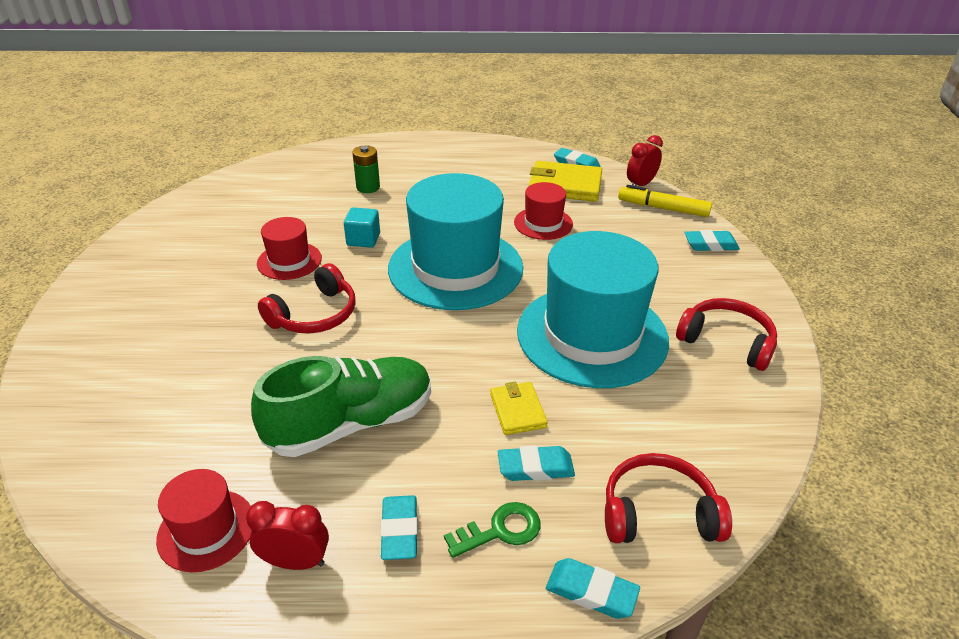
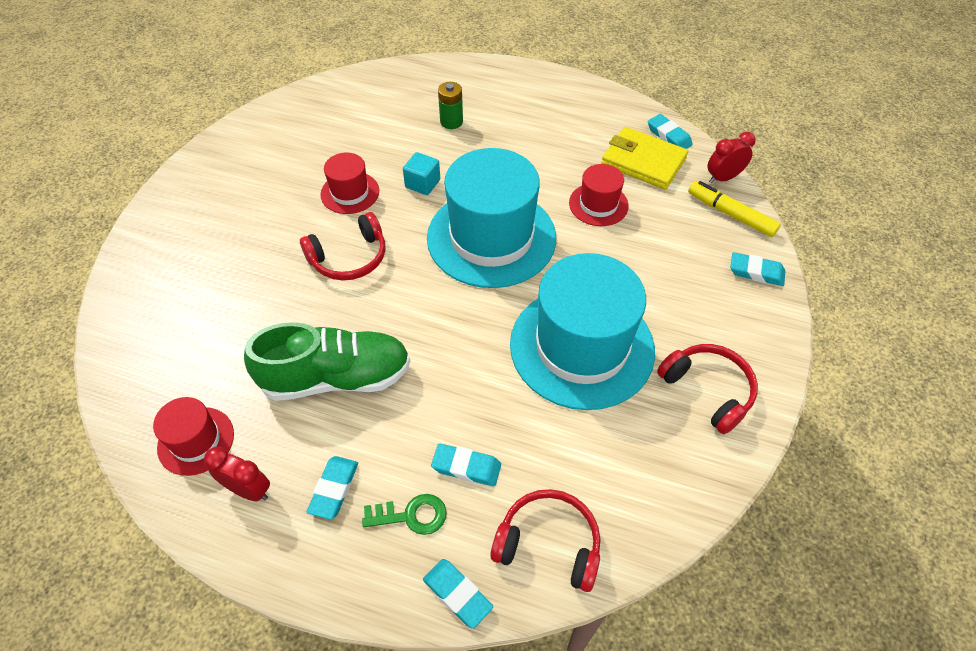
camera: 20 degrees right, 15 degrees up
(517, 411) = (477, 407): yellow wallet -> none

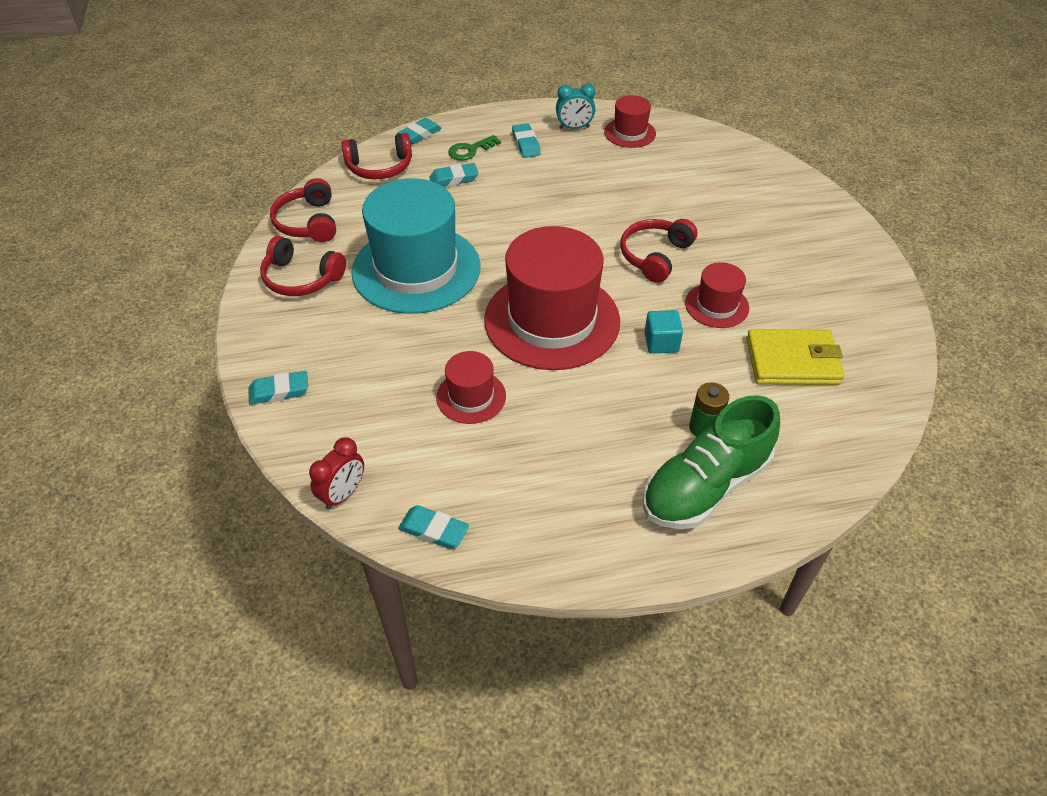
camera: 150 degrees right, 5 degrees down
(248, 489) = (574, 127): red clock -> turquoise clock
(336, 377) = (580, 187): green shoe -> green shoe (705, 486)
(457, 594) = (419, 134): turquoise eraser -> turquoise eraser turned 60 degrees counterclockwise
(491, 237) = (552, 320): turquoise hat -> red hat
(643, 162) = (448, 474): yellow wallet -> yellow wallet (792, 361)
(678, 477) = (308, 222): none -> red headphones
(730, 214) = (321, 447): yellow marker -> none

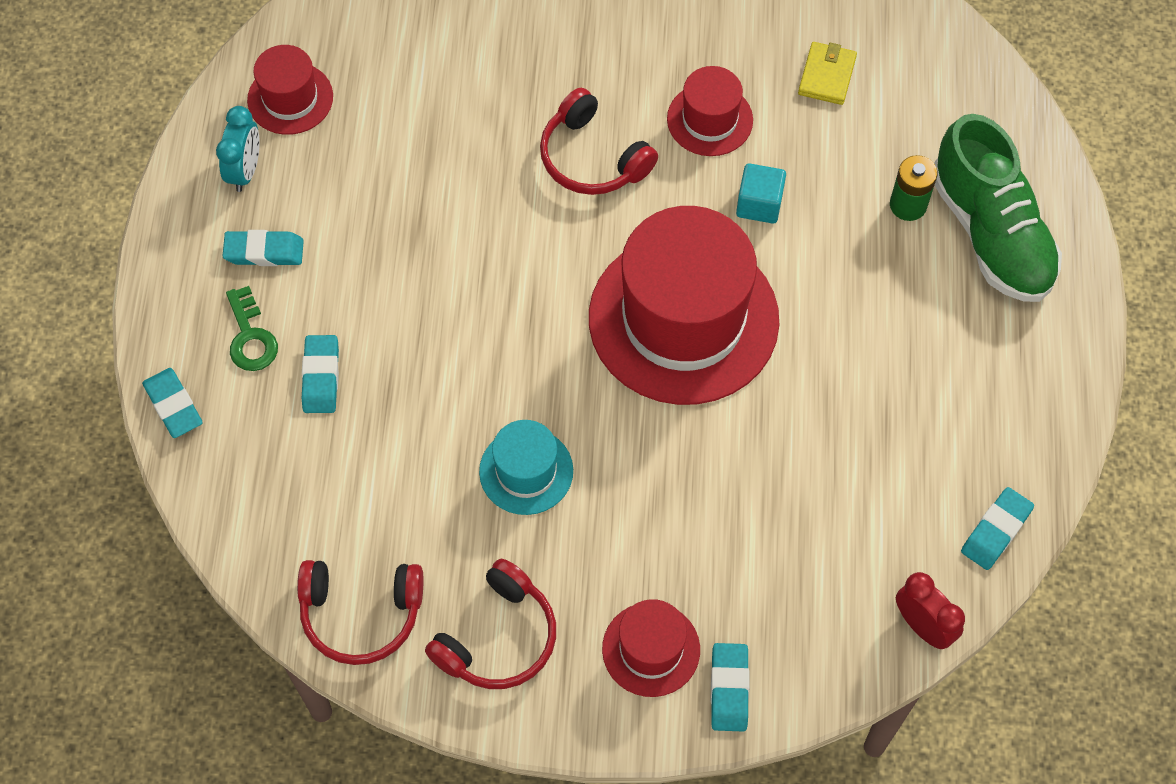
camera: 75 degrees left, 15 degrees up
(379, 167) = (247, 484): red headphones -> none
(416, 269) = (526, 471): turquoise hat -> turquoise hat, size x0.48
(471, 396) = (797, 448): red hat -> red hat (651, 649)
(792, 361) = (826, 76): yellow wallet -> yellow wallet, size x0.57

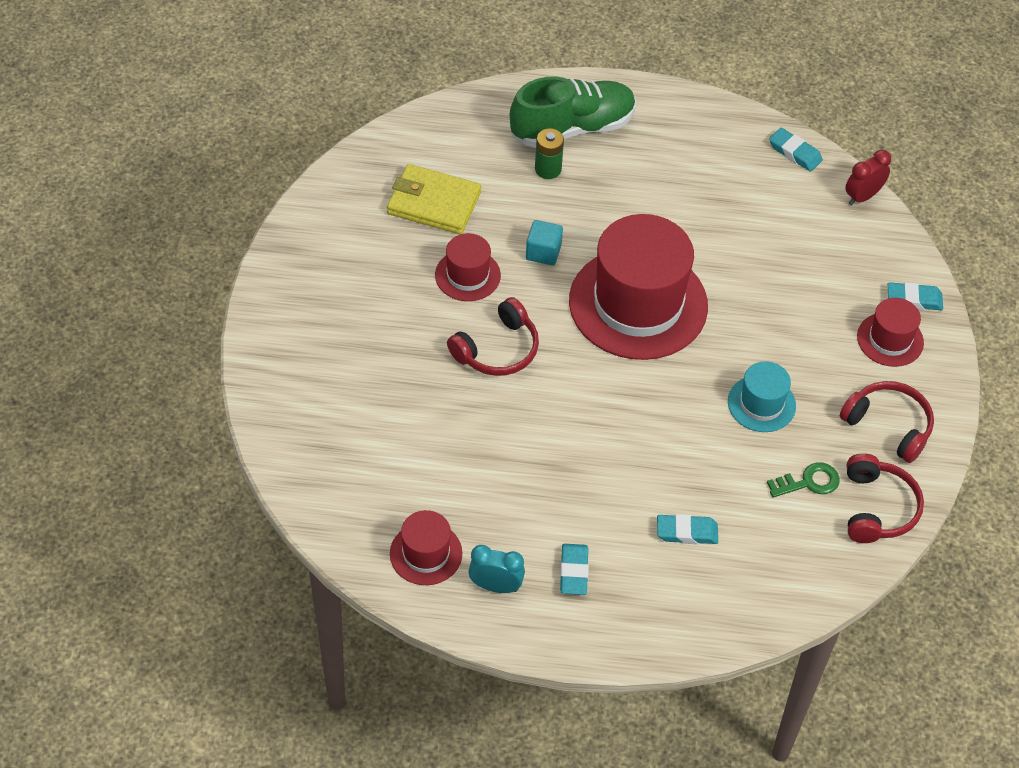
camera: 90 degrees left, 10 degrees down
(173, 405) = (713, 634): turquoise eraser -> none
(250, 336) = (651, 581): green key -> green key (808, 482)
(826, 76) = (434, 203): yellow wallet -> yellow wallet, size x1.74

